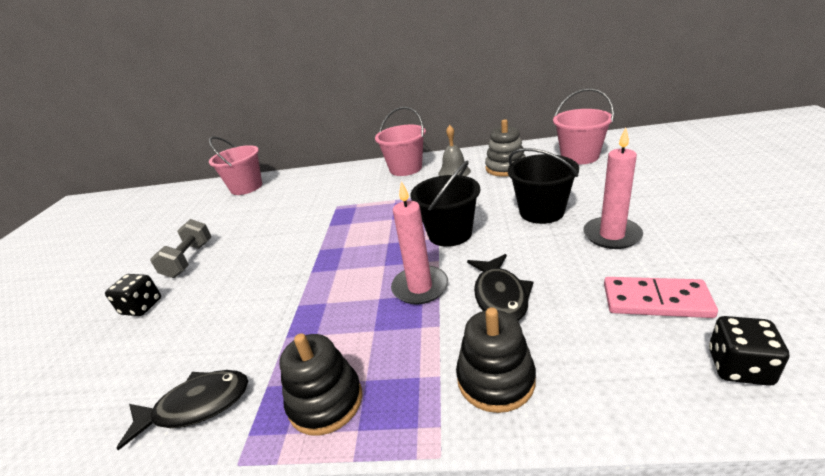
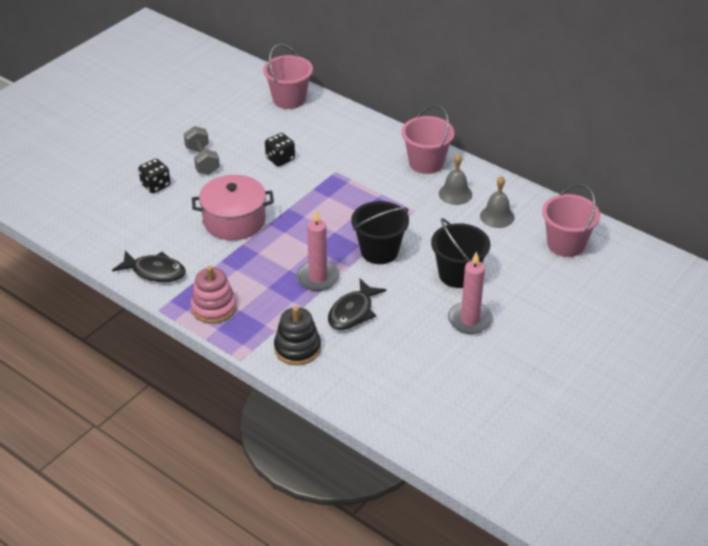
camera: 30 degrees right, 10 degrees up
(189, 260) = (202, 160): grey dumbbell -> grey dumbbell turned 60 degrees counterclockwise
(268, 289) = (234, 221): none -> pink pot
(325, 401) = (214, 308): black stacking toy -> pink stacking toy
(505, 168) = (497, 216): grey stacking toy -> grey bell
(656, 300) = (425, 368): pink domino -> none
(739, 367) = (407, 414): black dice -> black dice (280, 159)

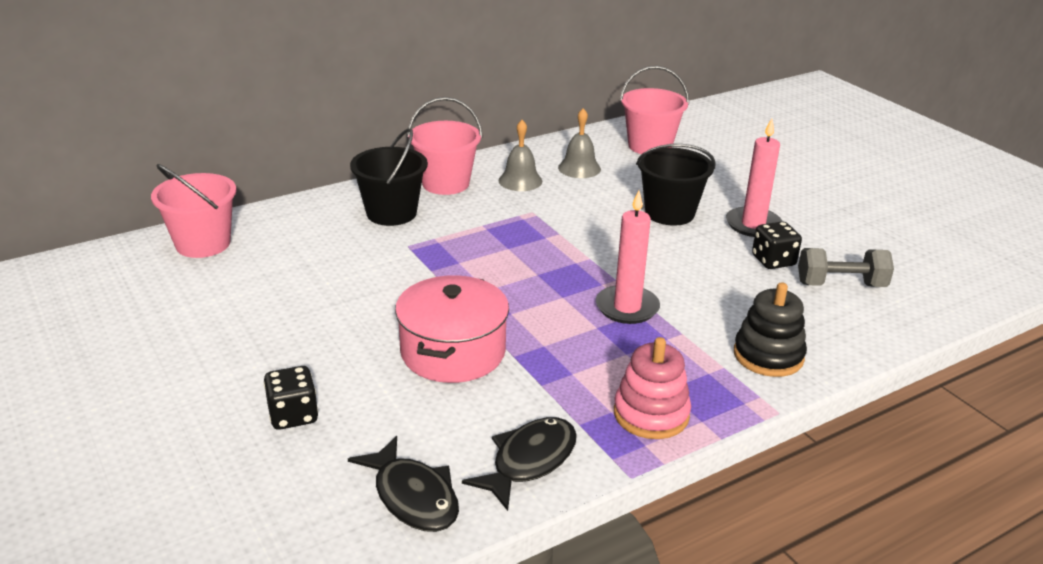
camera: 70 degrees left, 10 degrees down
(202, 160) = (272, 352): grey dumbbell -> grey dumbbell (841, 285)
(280, 159) = (338, 281): black dice -> black dice (773, 261)
(353, 312) = (709, 296): black fish -> black fish (413, 496)
(379, 251) = (598, 251): black bucket -> black bucket (391, 213)

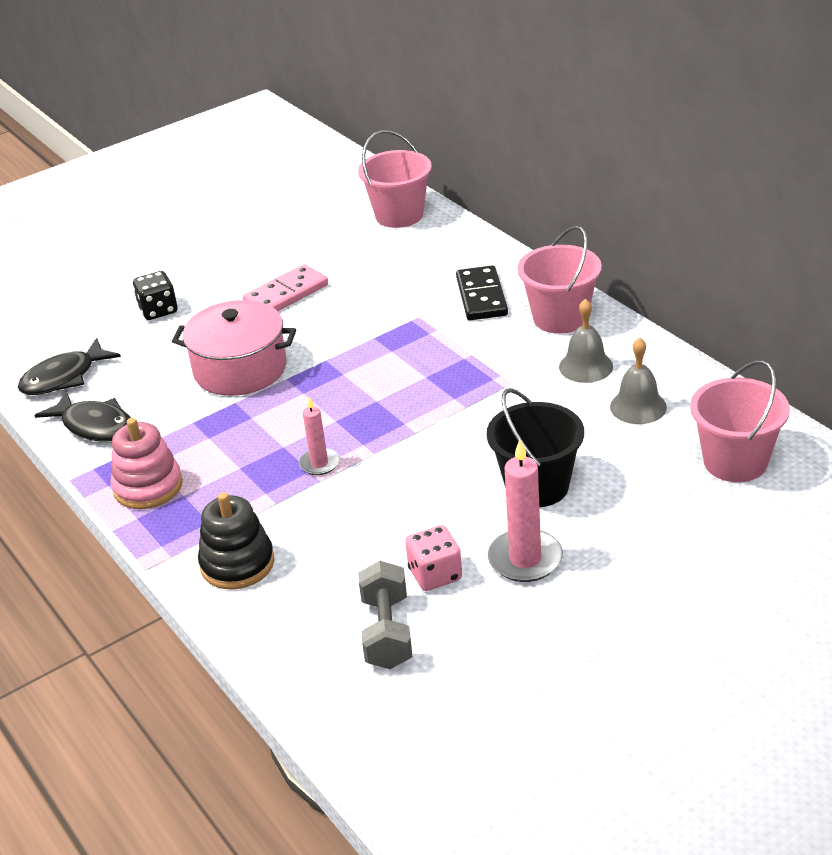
camera: 90 degrees right, 5 degrees up
(317, 319) = (286, 294): none -> pink domino
(391, 213) = (482, 296): black bucket -> black domino
(627, 307) = (319, 463): pink candle -> pink candle, size x0.60
(773, 261) = (435, 575): black dice -> pink dice

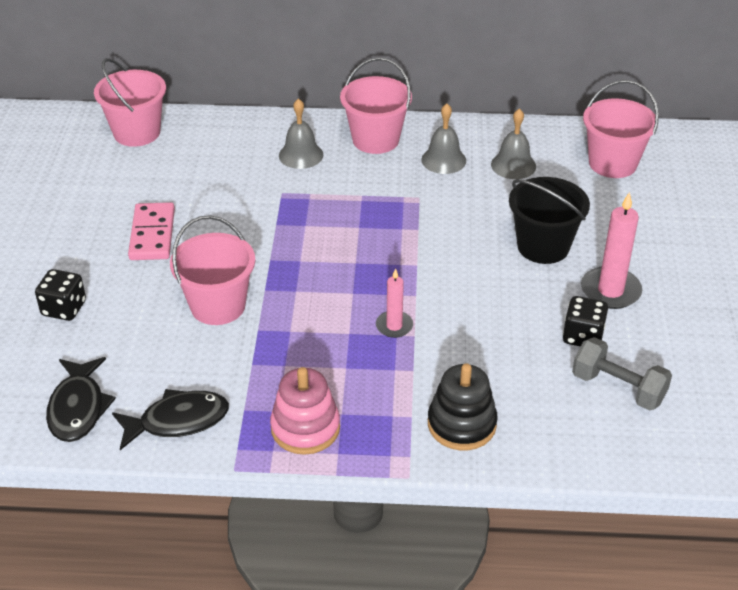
camera: 55 degrees left, 5 degrees up
(240, 369) = (218, 306): pink pot -> pink bucket
(435, 575) = (582, 336): pink dice -> black dice
(482, 296) = (301, 155): black domino -> grey bell

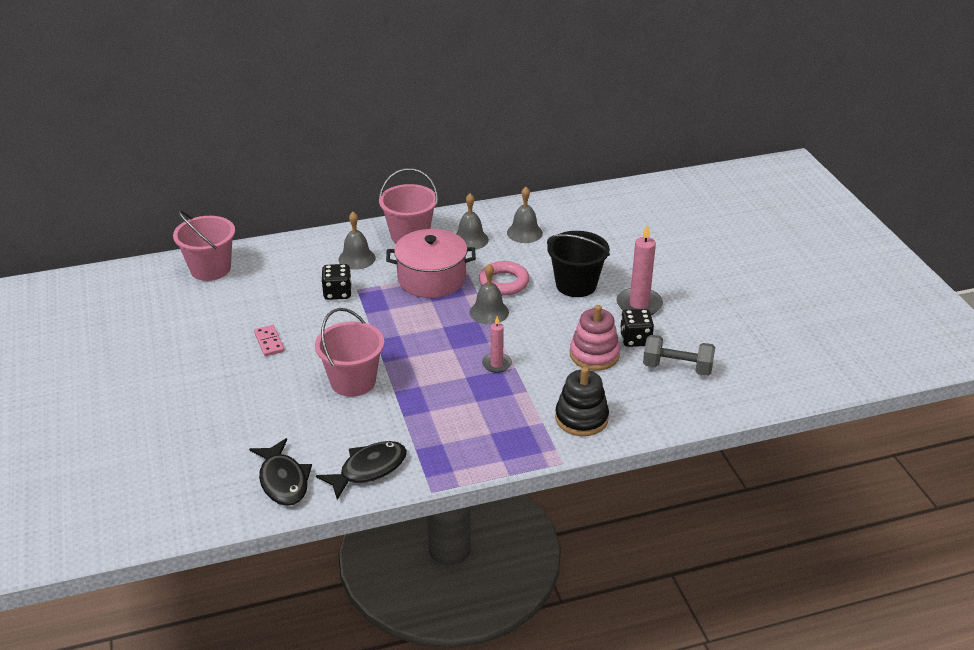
camera: 20 degrees left, 5 degrees down
(64, 308) = (228, 413): black dice -> black dice (337, 293)
(152, 234) = (269, 342): pink domino -> pink domino, size x0.62
(305, 428) = (469, 449): pink stacking toy -> pink stacking toy (594, 355)
(373, 199) = (431, 279): none -> pink pot
(419, 257) = (489, 312): none -> grey bell
(456, 223) = (504, 283): none -> pink ring
(612, 163) = (596, 217): pink bucket -> none

